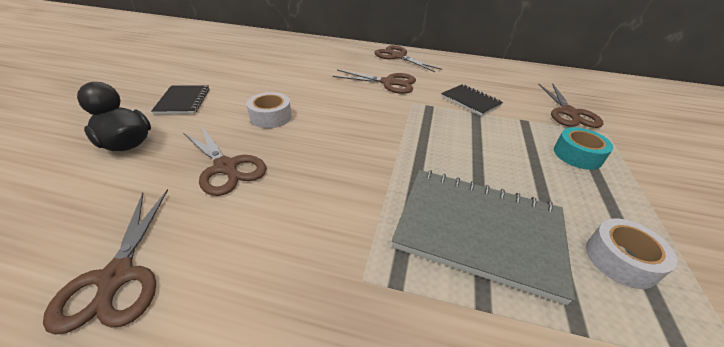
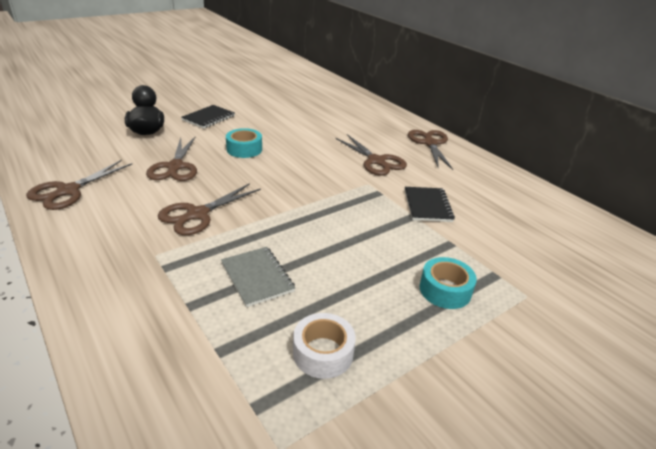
camera: 40 degrees right, 5 degrees down
(270, 117) = (244, 149): white tape -> turquoise tape
(479, 231) = (257, 277): grey notebook -> grey notebook, size x0.53
(569, 113) = (521, 262): brown scissors -> brown scissors (197, 214)

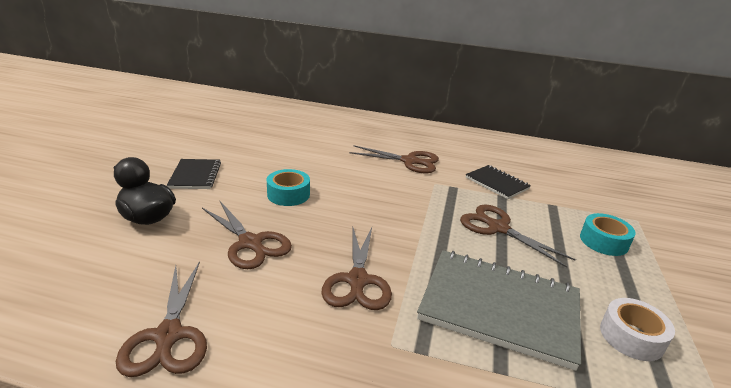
camera: 40 degrees left, 5 degrees down
(257, 277) = (499, 308): grey notebook -> grey notebook, size x1.89
(430, 143) = (418, 132): brown scissors -> brown scissors (497, 228)

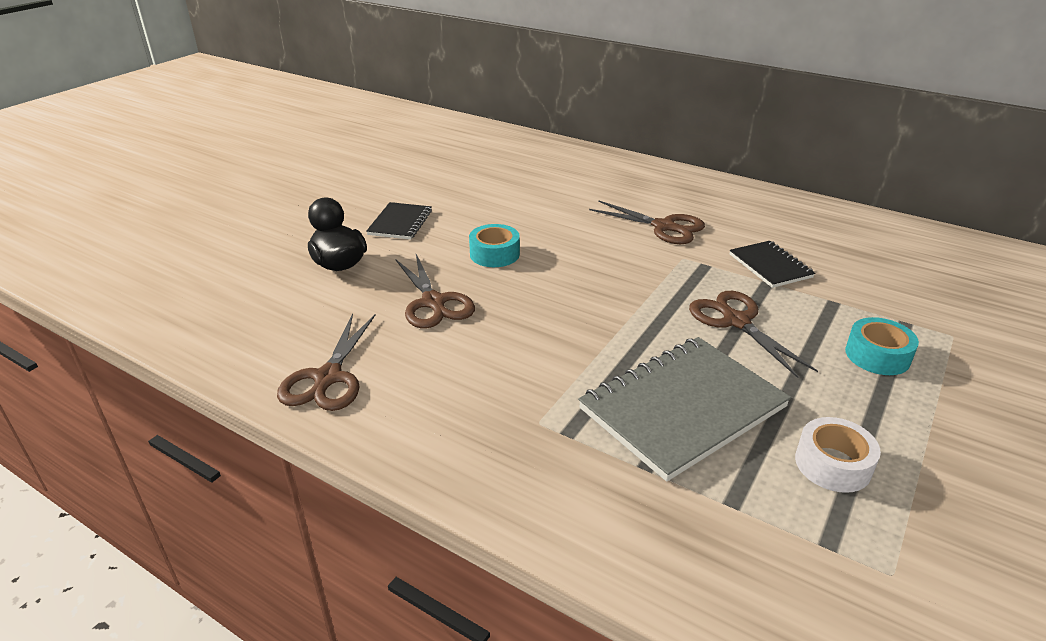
camera: 20 degrees right, 5 degrees up
(357, 281) = (532, 356): brown scissors -> none
(499, 308) = (682, 408): grey notebook -> grey notebook turned 75 degrees counterclockwise

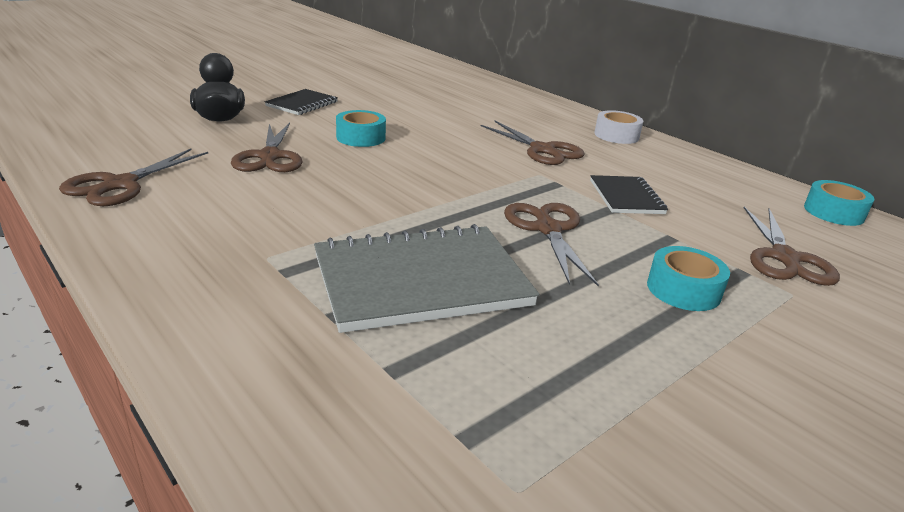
camera: 15 degrees right, 5 degrees down
(832, 464) = (541, 368): white tape -> white tape (616, 135)
(926, 300) = (785, 258): none -> brown scissors
(931, 238) = (833, 212): none -> turquoise tape

